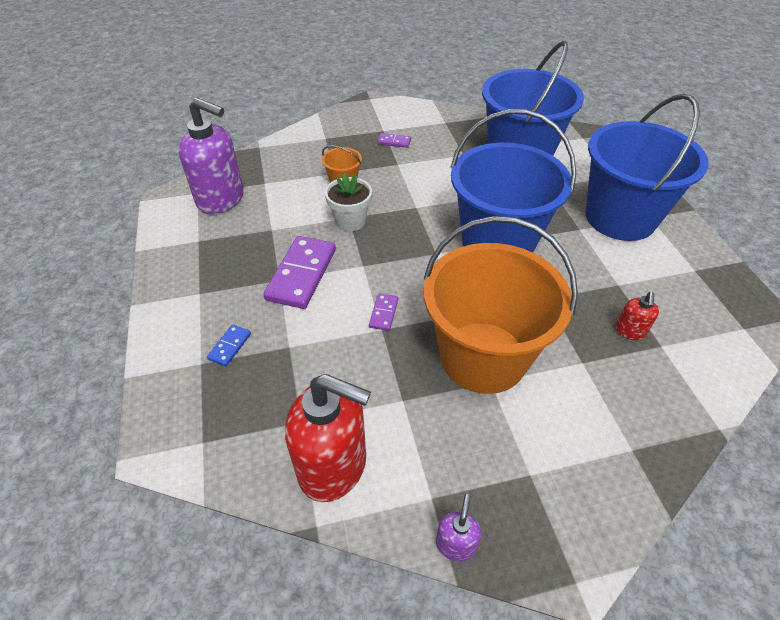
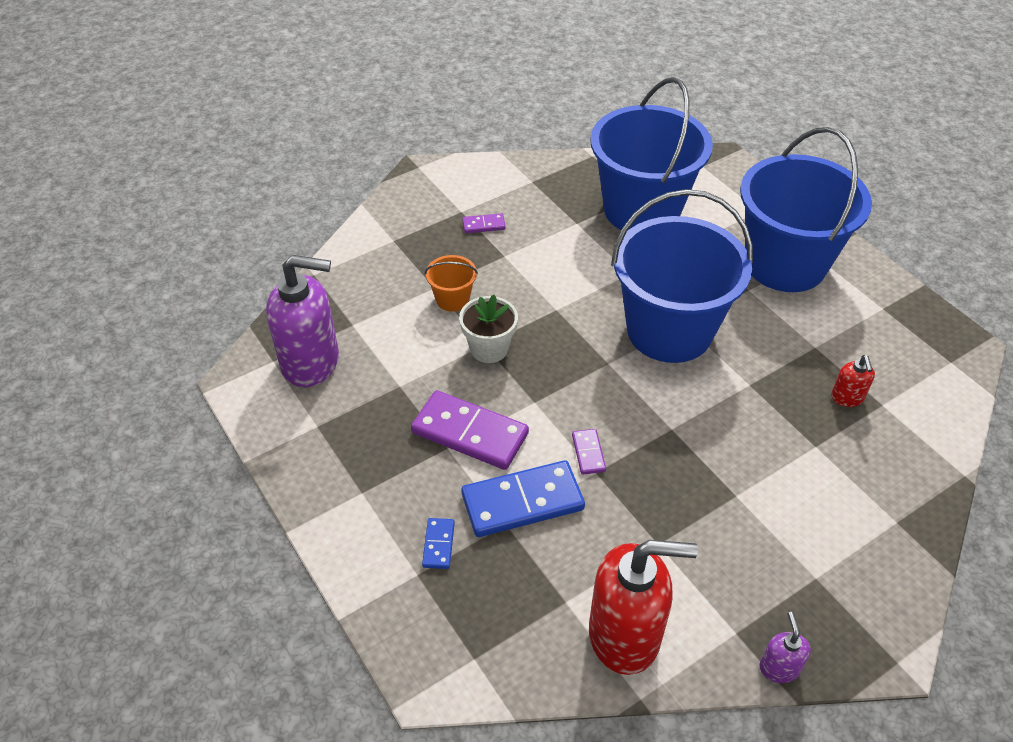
camera: 20 degrees left, 0 degrees up
(301, 274) = (470, 433): purple domino -> purple domino turned 60 degrees counterclockwise
(311, 334) = (522, 501): none -> blue domino
(483, 357) = (716, 471): orange bucket -> none

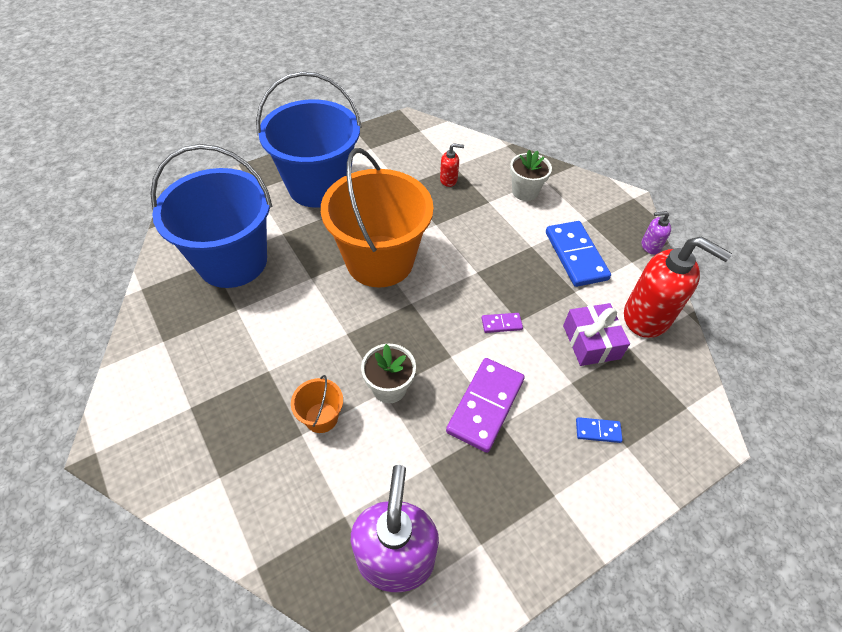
camera: 90 degrees left, 5 degrees up
(484, 225) = (218, 387): purple domino -> none
(522, 501) = (550, 370): blue domino -> blue domino (575, 256)
(571, 554) = (591, 342): none -> purple gift
(625, 635) = (647, 317): red soap dispenser -> red soap dispenser turned 120 degrees clockwise
(669, 330) = (380, 261): blue bucket -> orange bucket
(855, 494) = (525, 191): none -> white flower pot

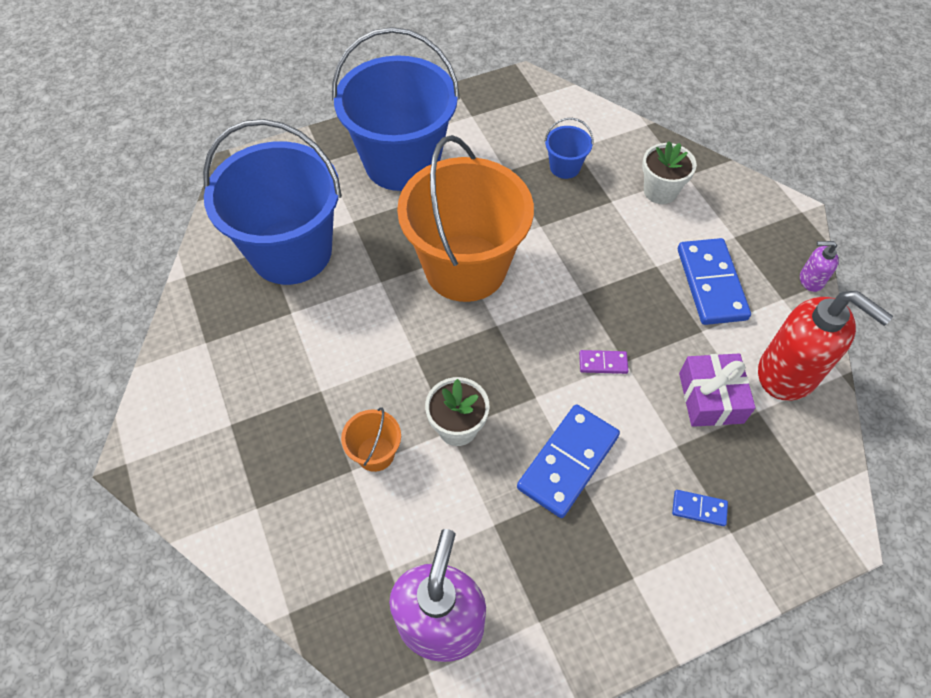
camera: 10 degrees right, 5 degrees up
(448, 180) = (565, 167): red soap dispenser -> blue bucket
(485, 406) = (568, 462): purple domino -> blue domino

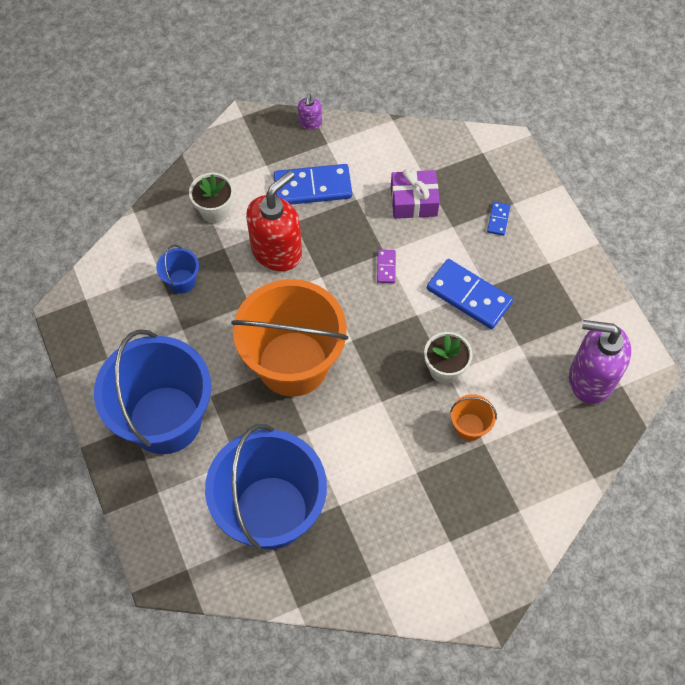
camera: 90 degrees left, 5 degrees up
(788, 373) = (392, 151): red soap dispenser -> red soap dispenser (277, 251)

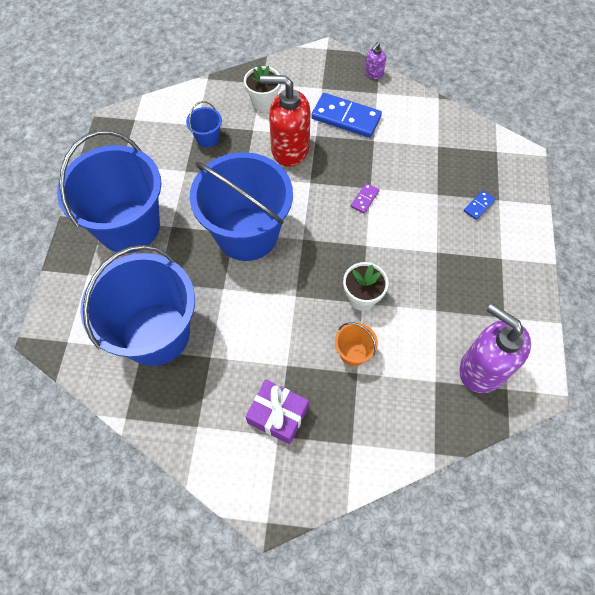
camera: 30 degrees right, 0 degrees up
(277, 251) = (289, 149): red soap dispenser -> red soap dispenser turned 150 degrees counterclockwise
(293, 363) = (247, 234): orange bucket -> blue bucket
(413, 201) = (417, 162): purple gift -> purple gift (278, 415)
(469, 296) = (418, 251): blue domino -> none

